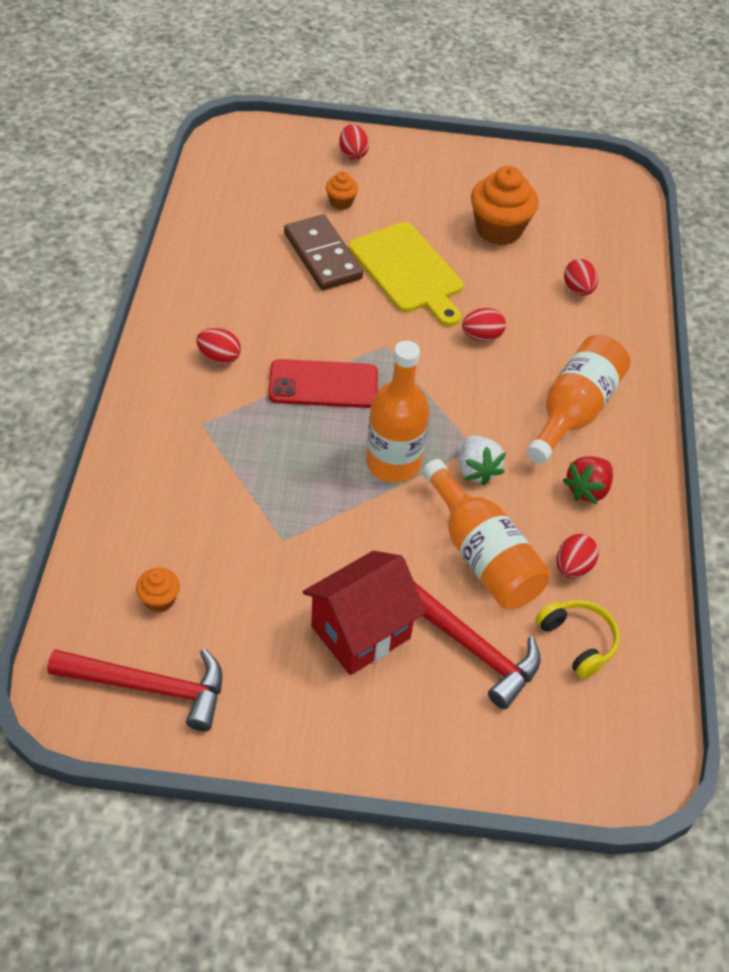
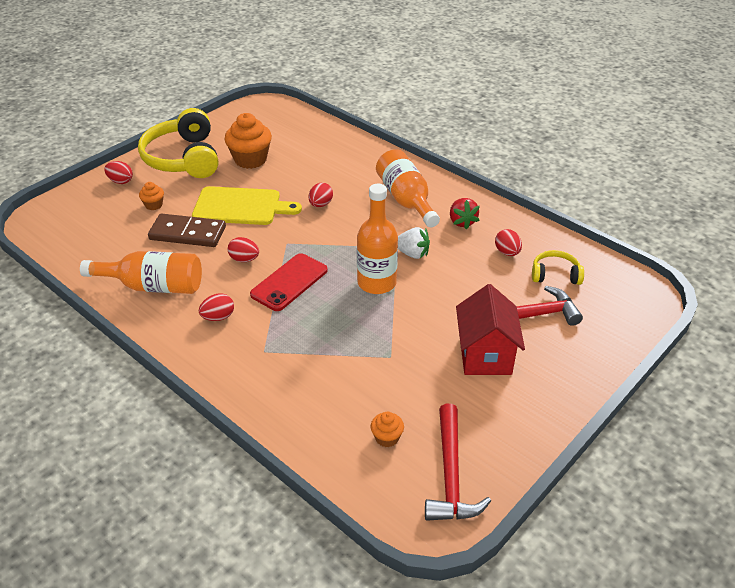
camera: 50 degrees left, 10 degrees down
(149, 687) = (451, 475): red hammer -> red hammer turned 135 degrees clockwise
(441, 175) = (183, 158): none -> yellow headphones
(482, 554) = (471, 280): orange bottle -> orange bottle (153, 286)
(578, 289) = (325, 156): red egg -> red egg (244, 259)

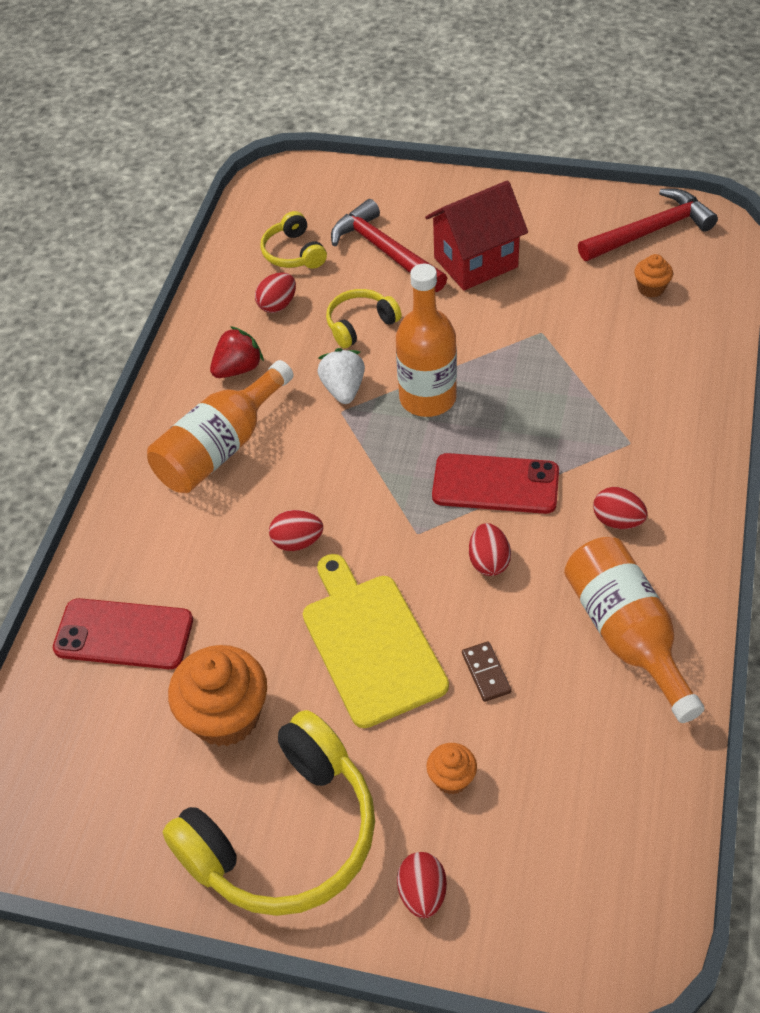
camera: 115 degrees left, 10 degrees up
(187, 233) = (486, 673): brown domino -> brown domino, size x0.47
(319, 146) = (123, 634): none -> red phone
(463, 279) = (360, 324): none -> yellow headphones

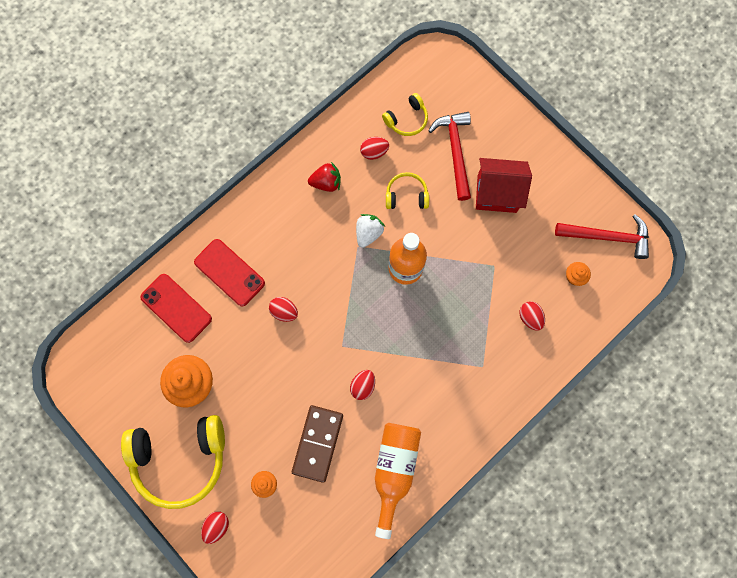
camera: 30 degrees right, 25 degrees up
(221, 447) = (286, 228): orange bottle -> none
(293, 253) = (407, 120): yellow headphones -> yellow headphones turned 135 degrees counterclockwise
(371, 644) = (279, 391): yellow cutting board -> none
(486, 673) = (318, 443): brown domino -> brown domino, size x2.14
(495, 484) = (399, 344): red phone -> red phone (229, 272)
(617, 521) = (439, 407): red egg -> red egg (530, 317)

